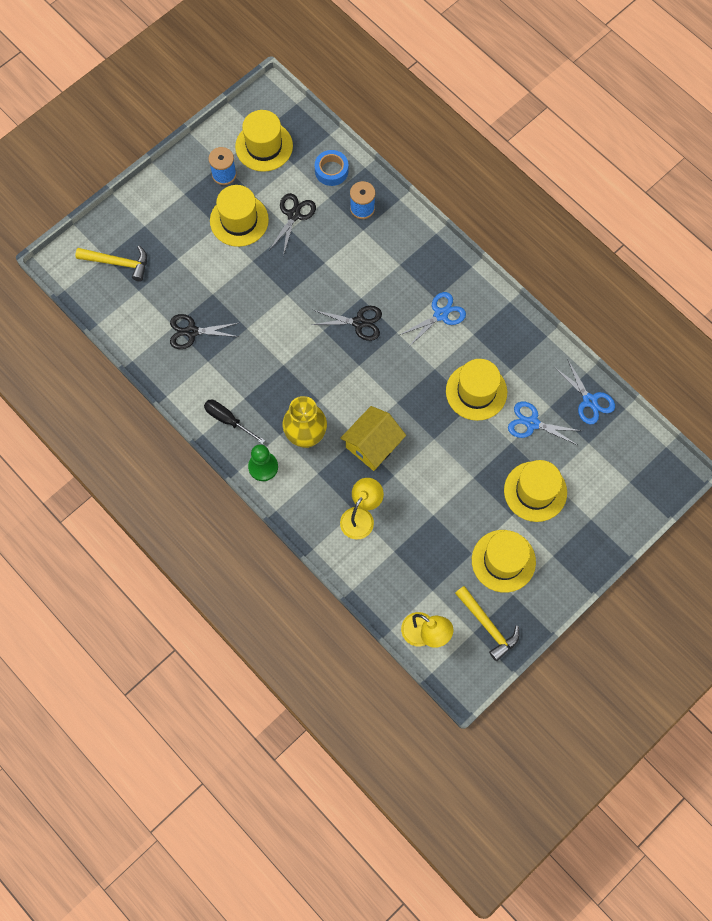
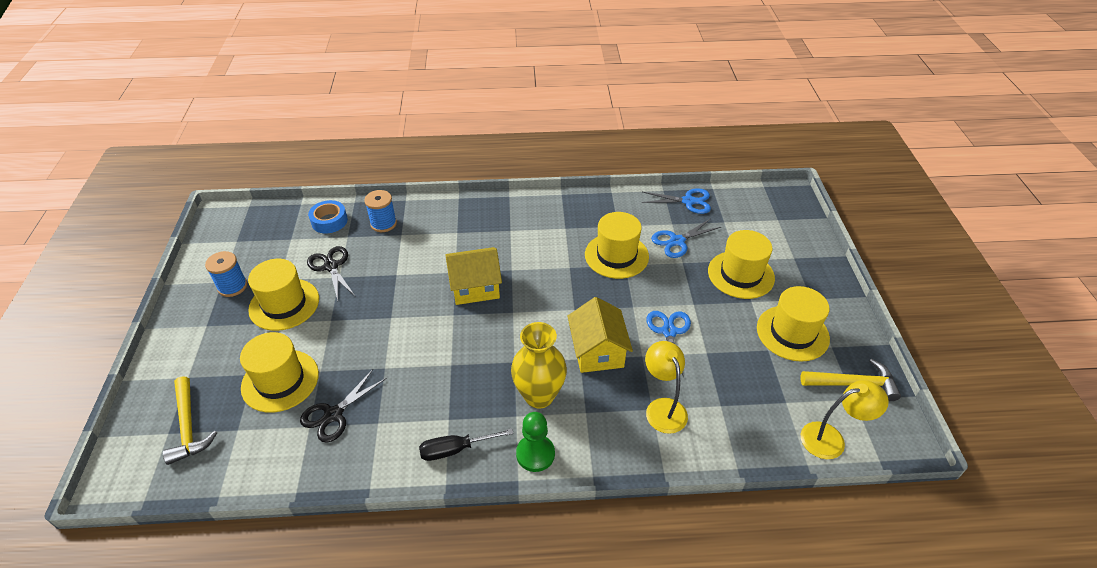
camera: 50 degrees left, 25 degrees down
(118, 263) = (188, 427): yellow hammer -> yellow hammer turned 105 degrees clockwise
(264, 146) = (250, 246): yellow hat -> yellow hat (280, 380)
(359, 322) = (475, 287): black scissors -> yellow house
(440, 314) = (527, 235): blue scissors -> blue scissors (669, 332)

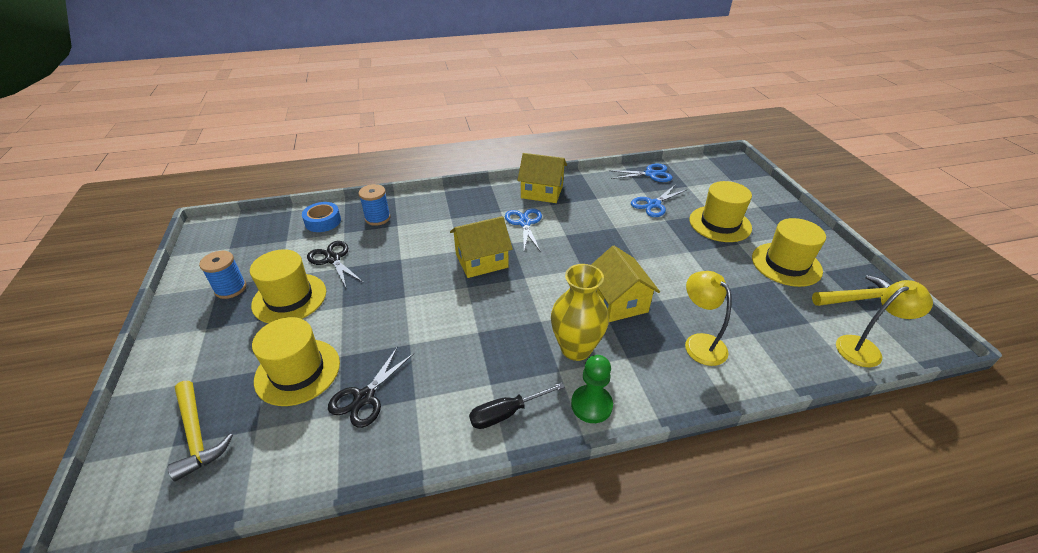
camera: 10 degrees left, 5 degrees down
(561, 211) = (542, 192): none -> yellow house
(616, 255) = (605, 221): yellow hat -> none
(669, 332) = (677, 276): blue scissors -> blue scissors (524, 223)

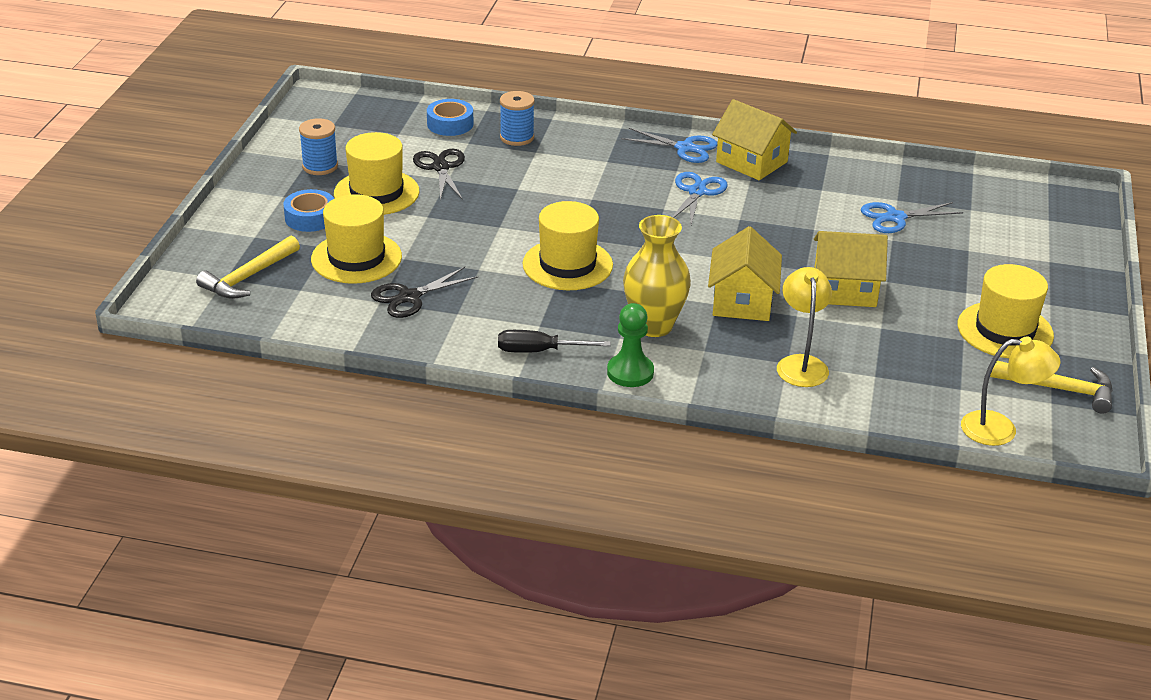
camera: 25 degrees right, 5 degrees down
(196, 435) = (248, 277): yellow hammer -> yellow hammer turned 45 degrees clockwise
(239, 343) = (310, 217): none -> blue tape
(481, 261) = (611, 216): yellow house -> yellow house (844, 290)
(650, 174) = (931, 180): blue scissors -> blue scissors (685, 148)
(720, 224) = (965, 264): yellow hat -> yellow hat (567, 265)

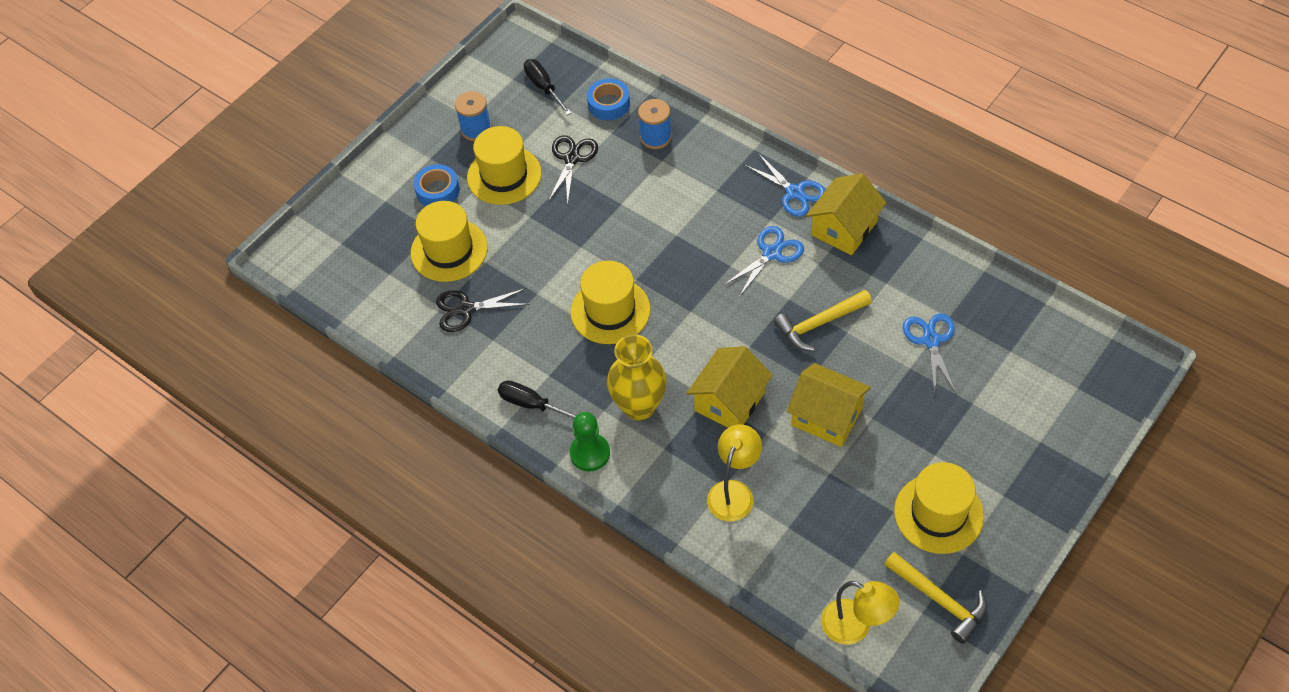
camera: 30 degrees right, 20 degrees up
(248, 277) = (358, 247): yellow hammer -> yellow hammer (819, 324)
(371, 124) = (543, 87): none -> black screwdriver
(751, 162) = (844, 228): yellow house -> yellow house turned 60 degrees clockwise
(895, 218) = (931, 340): blue scissors -> blue scissors turned 75 degrees clockwise

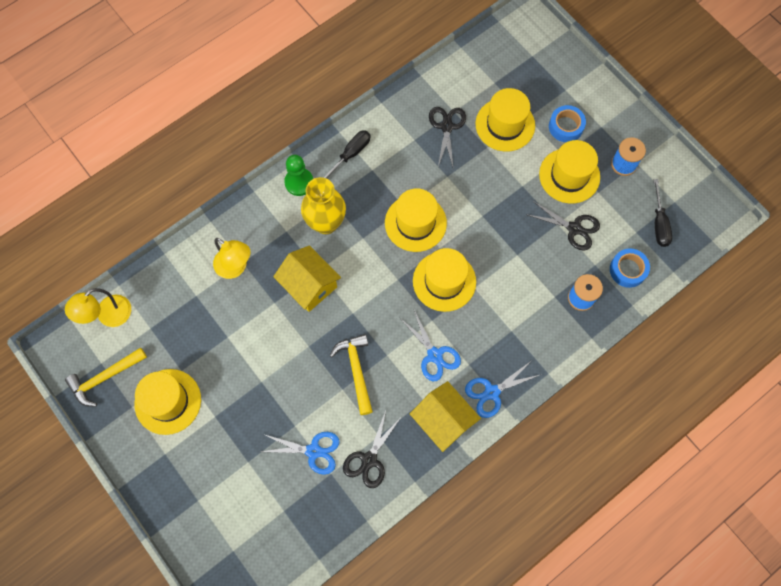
camera: 100 degrees right, 15 degrees up
(543, 87) = (659, 223): black screwdriver -> black screwdriver turned 105 degrees clockwise
(677, 265) = (444, 281): none -> yellow hat
(827, 416) = (273, 349): yellow house -> none
(917, 285) = (369, 460): none -> black scissors

